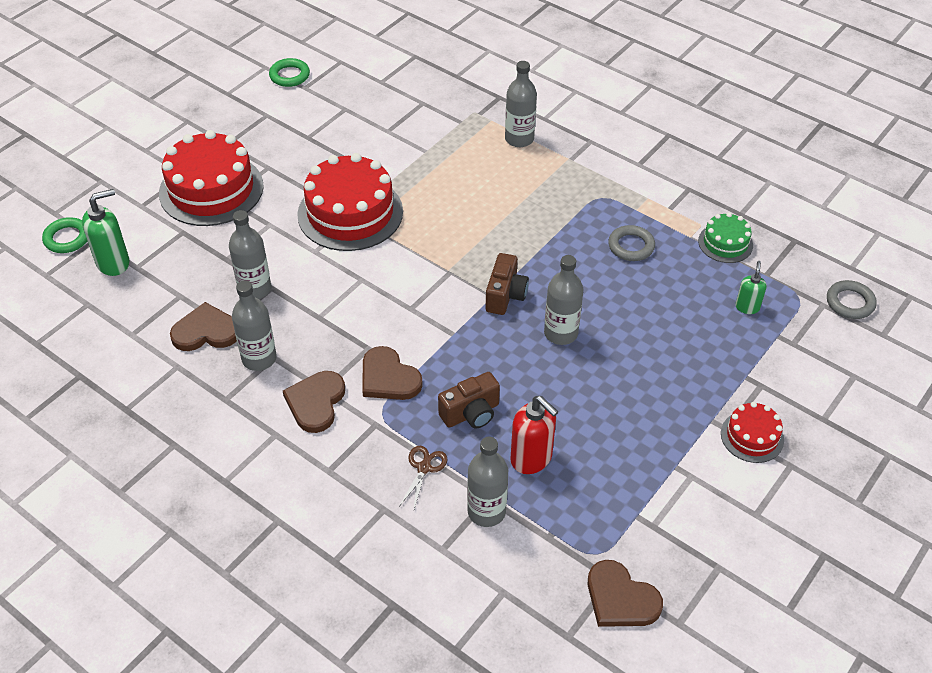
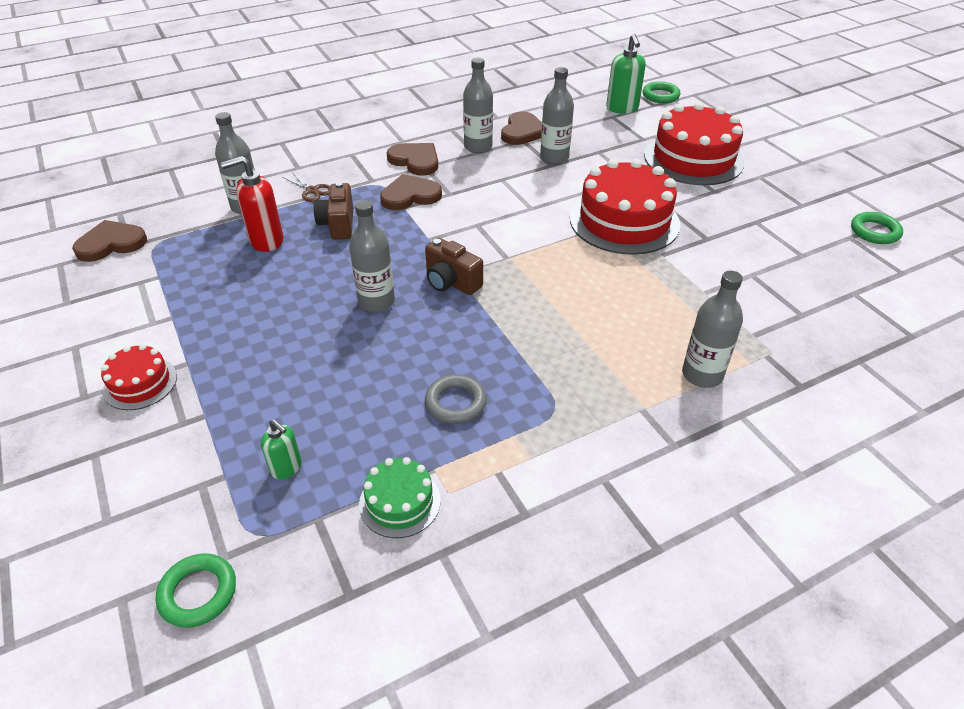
camera: 115 degrees right, 5 degrees down
(850, 302) = (198, 593): grey ring -> green ring

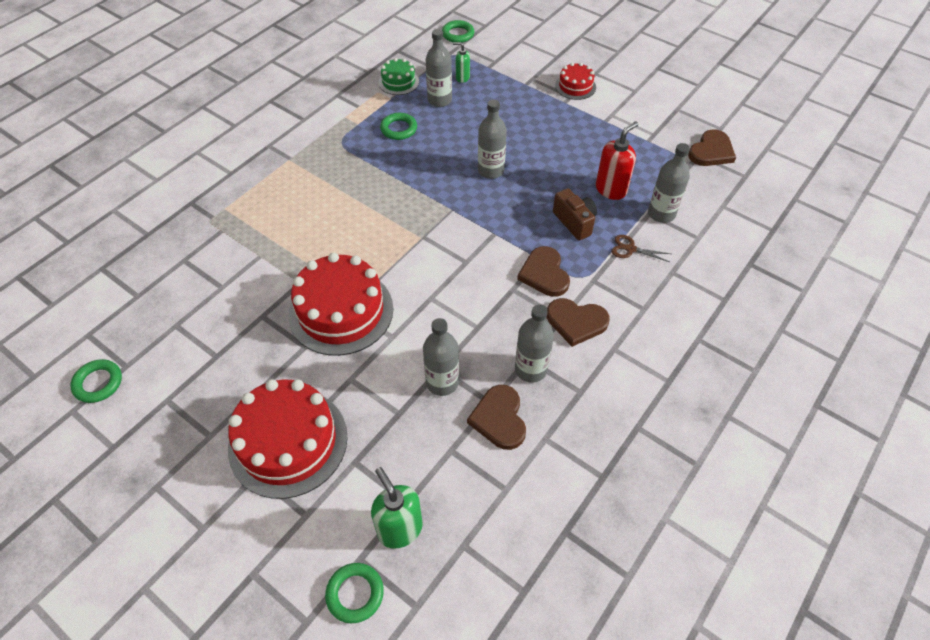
camera: 155 degrees right, 10 degrees up
(410, 195) = (544, 274): brown heart -> brown heart turned 120 degrees clockwise
(451, 282) = (451, 201): brown camera -> none
(455, 403) = (399, 129): grey ring -> green ring
(702, 375) = (256, 190): grey bottle -> grey bottle (439, 100)

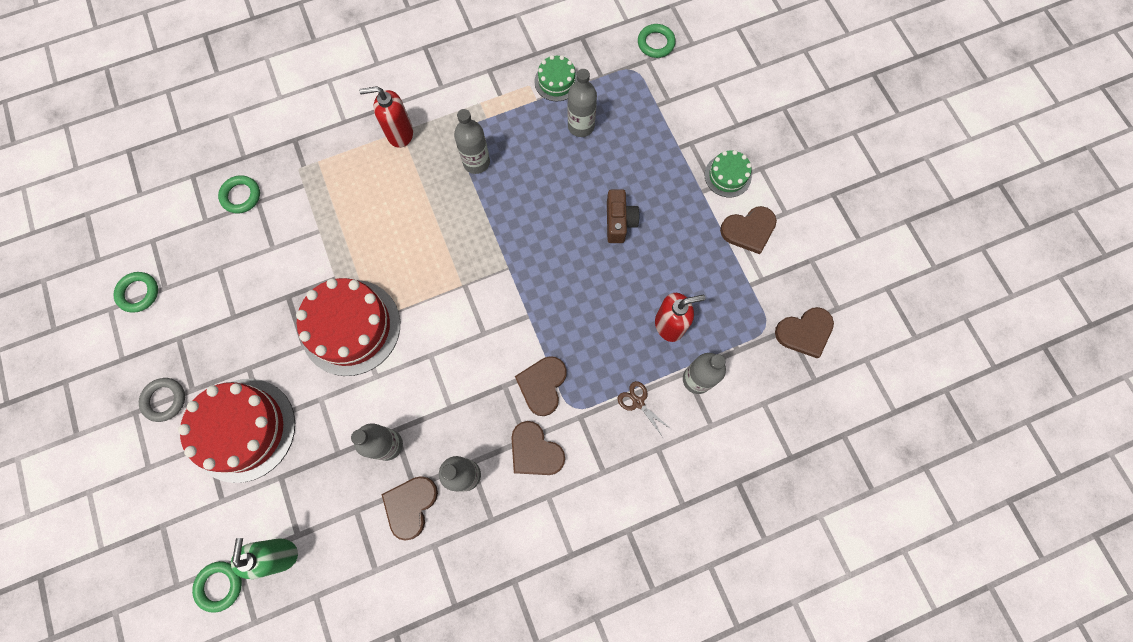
camera: 30 degrees right, 20 degrees up
(184, 459) = (164, 400): none -> grey ring
(288, 161) = (400, 134): none -> red soap dispenser
(399, 129) = (520, 144): green ring -> green ring (241, 196)
(462, 78) = (622, 107): green soap dispenser -> none
(491, 171) = (572, 241): grey bottle -> grey bottle (476, 162)
(574, 222) = (609, 344): brown camera -> brown camera (619, 222)
(575, 86) = (727, 176): red cake -> green cake
(618, 110) = (748, 230): none -> brown heart

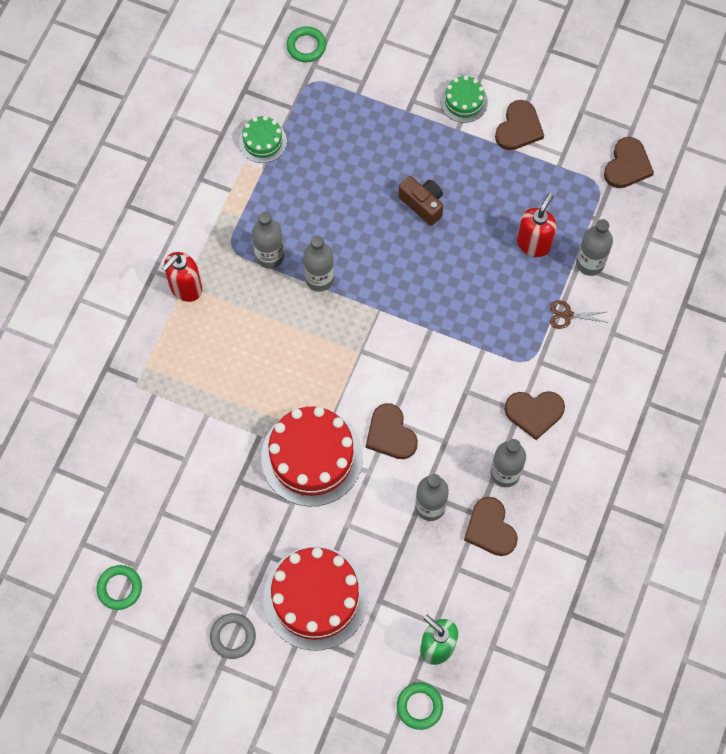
camera: 45 degrees left, 5 degrees down
(241, 196) = (114, 446): green ring -> none
(542, 385) = (492, 365): brown heart -> brown heart (390, 434)
(581, 126) = (318, 159): grey bottle -> grey bottle (319, 279)

